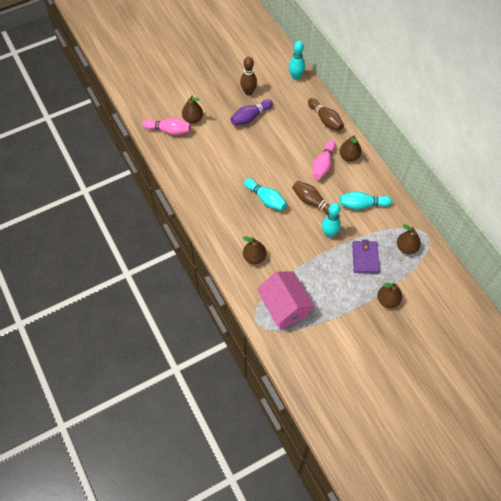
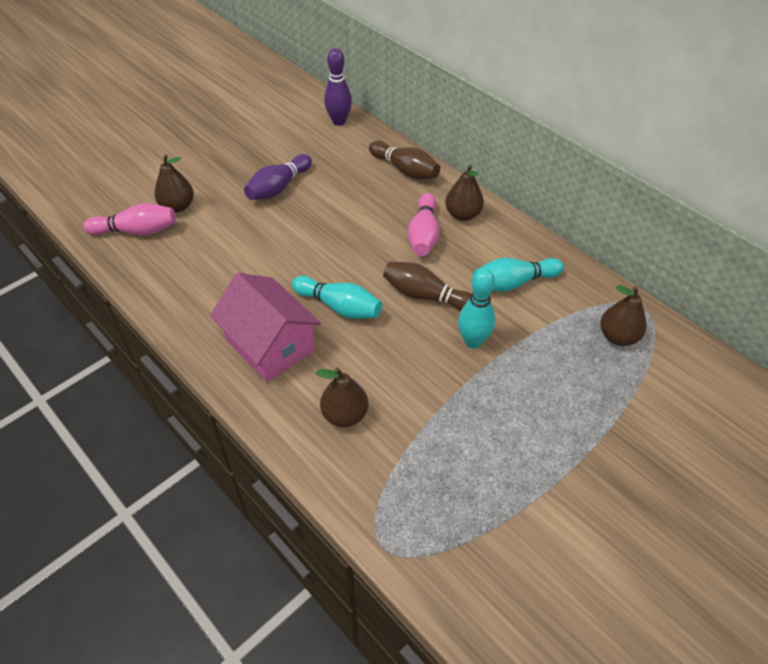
camera: 15 degrees left, 10 degrees down
(248, 92) = (266, 153): brown bowling pin -> none
(284, 307) = (432, 499): pink house -> pink house (270, 345)
(296, 76) = (339, 121): turquoise bowling pin -> purple bowling pin
(365, 258) = (553, 370): purple wallet -> none
(388, 300) = (626, 438): brown pear -> none

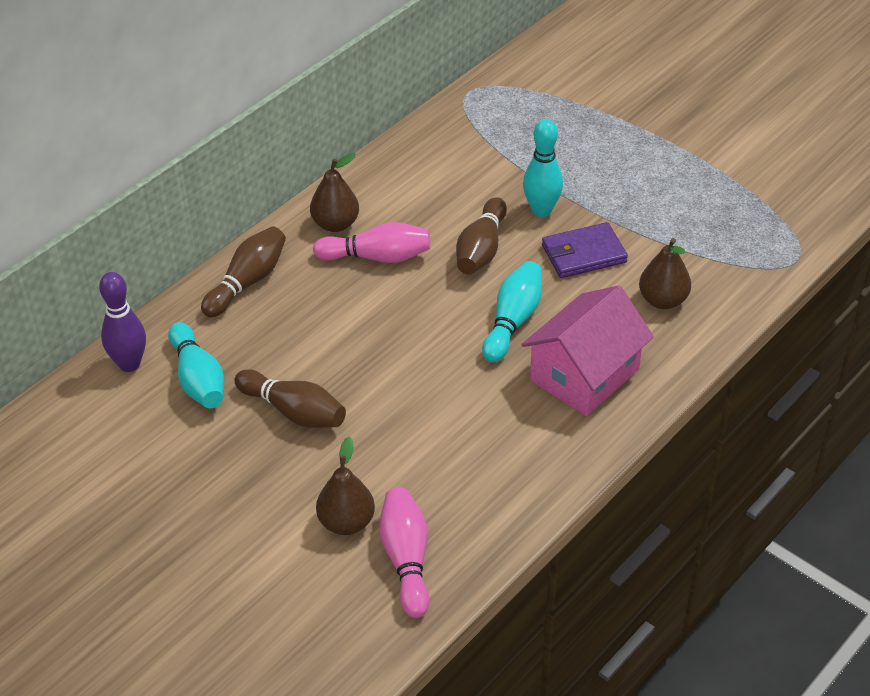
camera: 95 degrees left, 5 degrees down
(278, 187) = (294, 412): purple bowling pin -> brown bowling pin
(413, 364) = (583, 254): none -> purple wallet
(513, 283) = (448, 181): turquoise bowling pin -> turquoise bowling pin (198, 379)
(618, 336) = (512, 110): brown pear -> none

